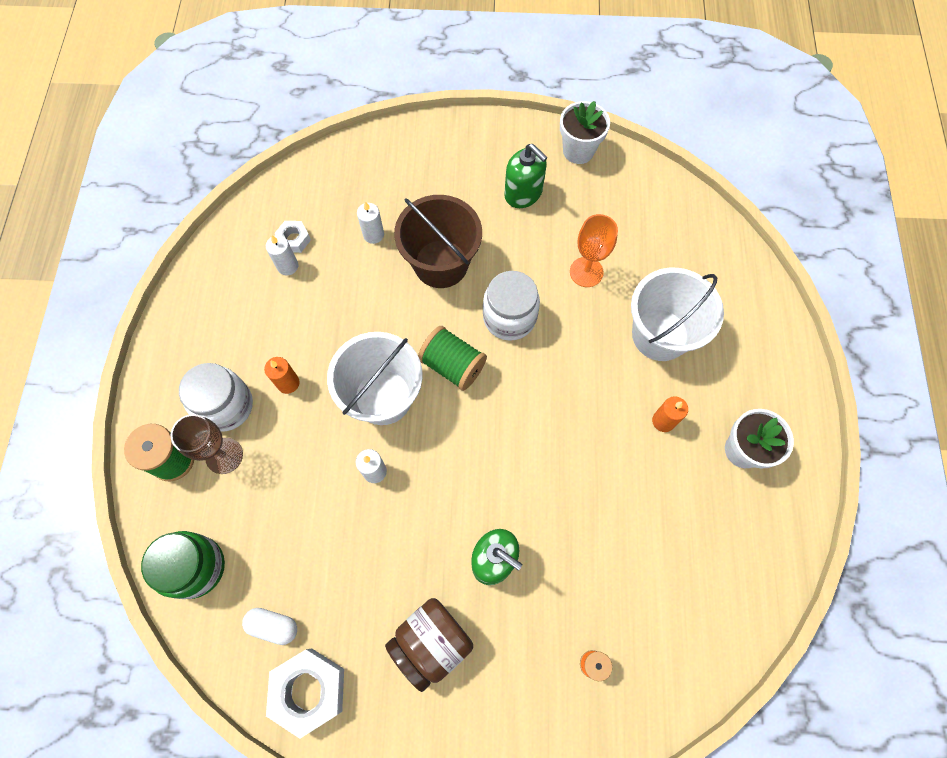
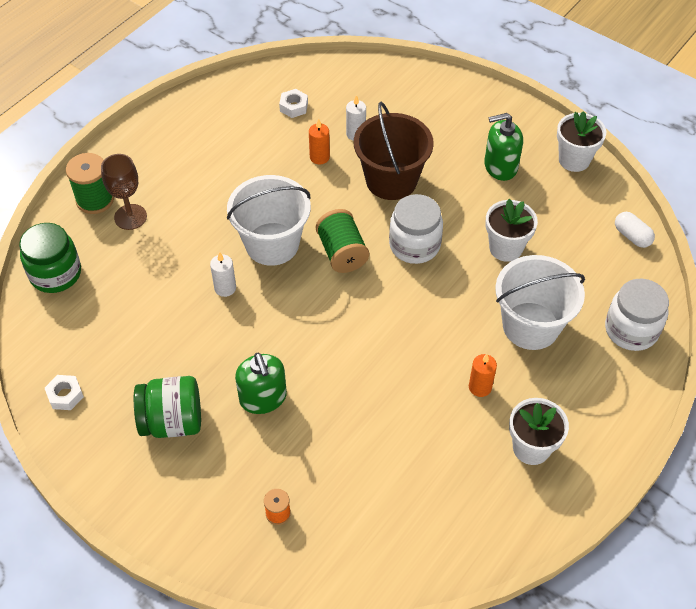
camera: 35 degrees right, 15 degrees down
(226, 406) = (157, 187): white jar -> white jar (631, 330)
(273, 626) = (75, 341): white capsule -> white capsule (632, 236)
(288, 266) = (274, 122): white candle -> none
(288, 383) = (212, 196): orange candle -> orange candle (319, 157)
(309, 690) = (65, 395): white nut -> white nut, size x0.54
(431, 643) = (172, 421): brown jar -> green jar
(523, 193) = (500, 166): green soap dispenser -> green soap dispenser turned 90 degrees clockwise
(586, 272) = (505, 248): orange goblet -> white flower pot

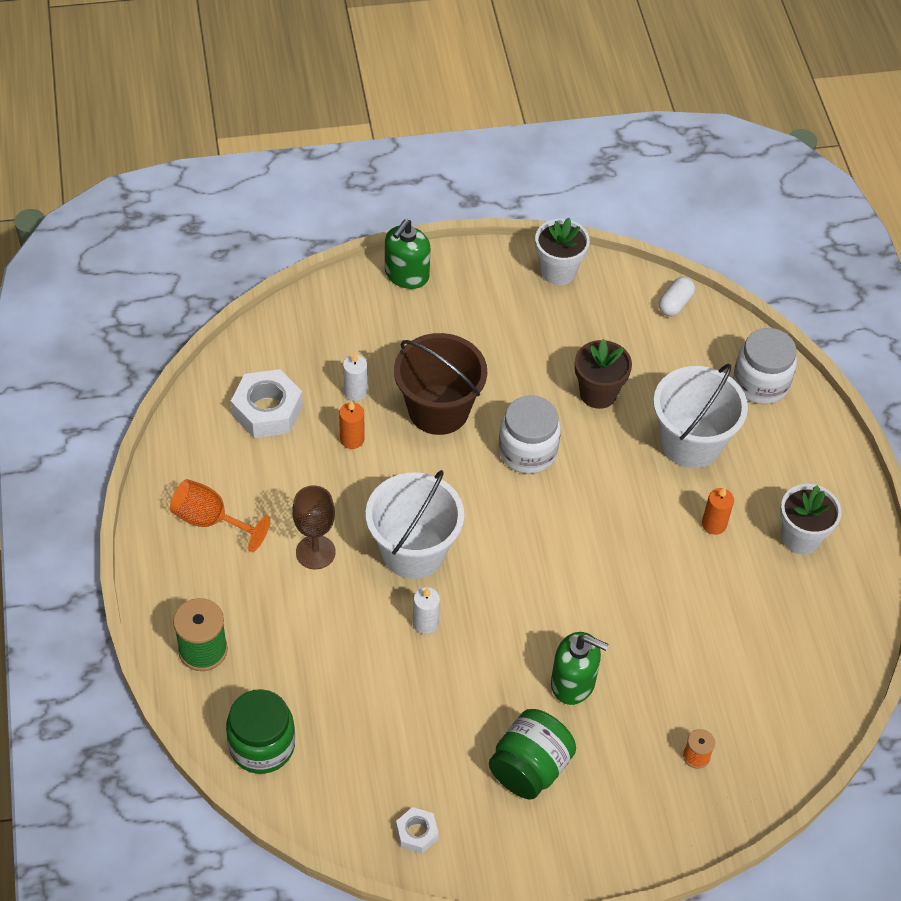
camera: 50 degrees left, 0 degrees up
(130, 217) = (258, 636): brown goblet -> brown goblet (315, 552)
(188, 138) = (210, 520): none -> orange goblet
(294, 107) = (267, 410): white nut -> white nut, size x1.86
(342, 252) = (479, 508): green spool -> none
(500, 166) = (509, 324): green soap dispenser -> green soap dispenser (406, 274)
(505, 248) = (598, 393): white flower pot -> brown flower pot
(632, 236) = (675, 304): white capsule -> white capsule turned 60 degrees counterclockwise

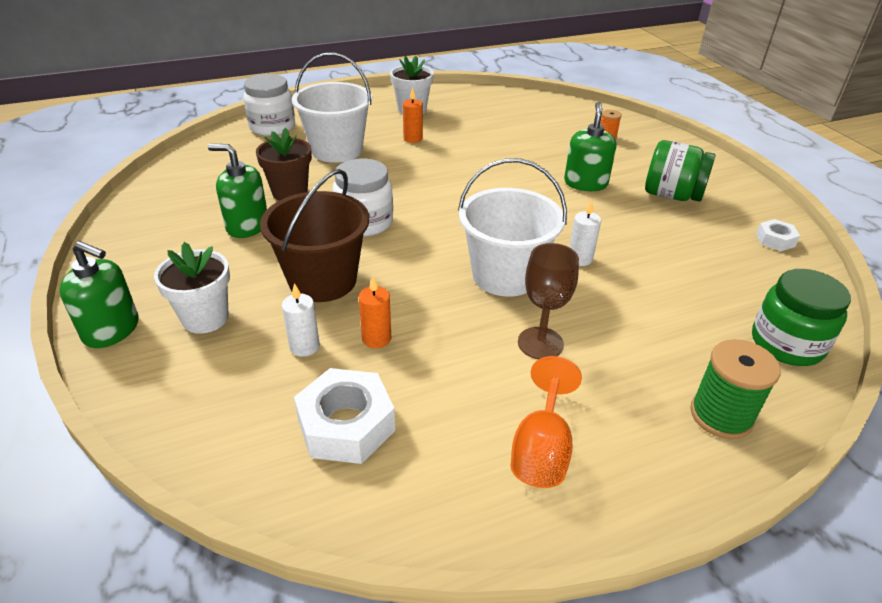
camera: 100 degrees left, 15 degrees down
(539, 357) = (247, 226): none -> green soap dispenser
(558, 271) = (129, 224): white flower pot -> white flower pot (205, 318)
(675, 304) = (183, 164): white capsule -> none

